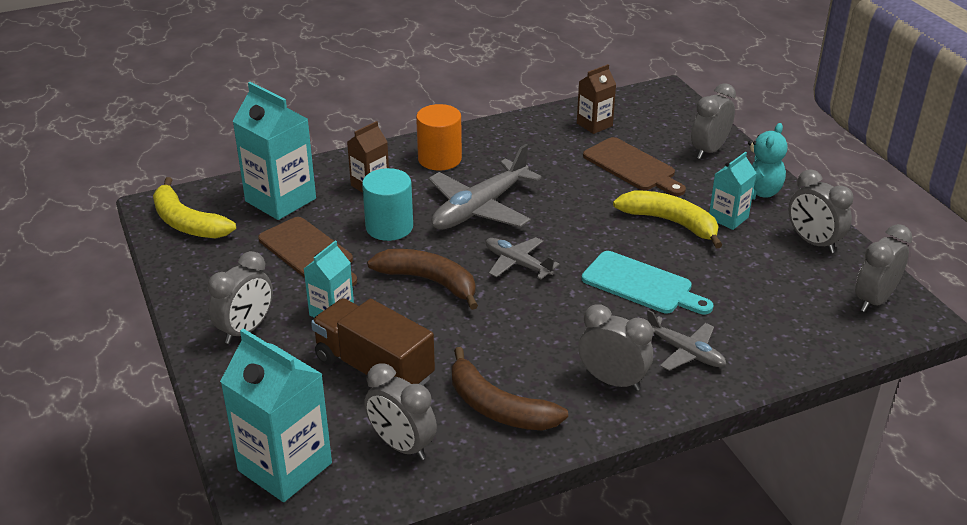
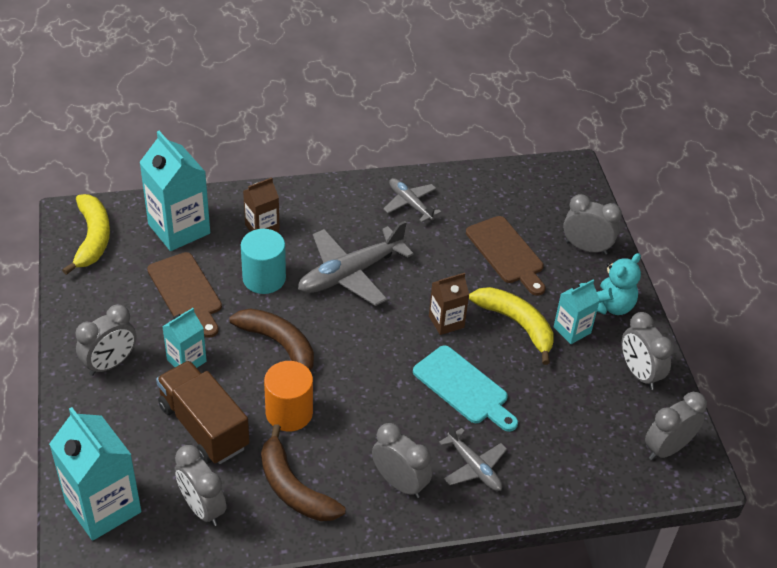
camera: 10 degrees right, 10 degrees up
(187, 222) = (92, 238): yellow banana -> yellow banana turned 150 degrees counterclockwise
(439, 159) = (334, 209): orange cylinder -> orange cylinder (289, 412)
(517, 264) = (363, 342): grey plane -> grey plane (410, 204)
(594, 124) = (490, 196): brown carton -> brown carton (446, 322)
(709, 150) = (586, 248): grey clock -> grey clock turned 60 degrees clockwise

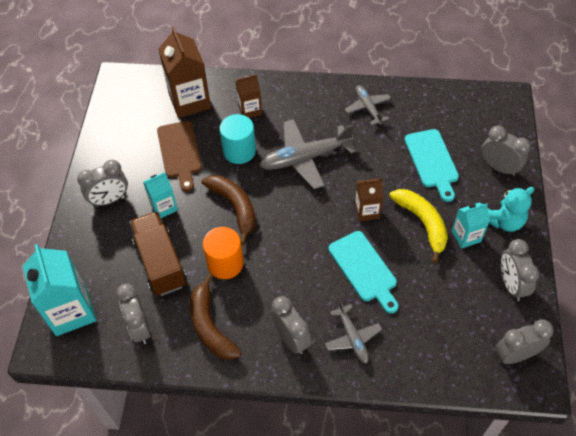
camera: 20 degrees right, 10 degrees up
(92, 238) = (127, 99): yellow banana -> none
(179, 229) = (189, 101): turquoise carton -> brown carton
(506, 253) = (432, 161): brown cutting board -> turquoise cutting board

